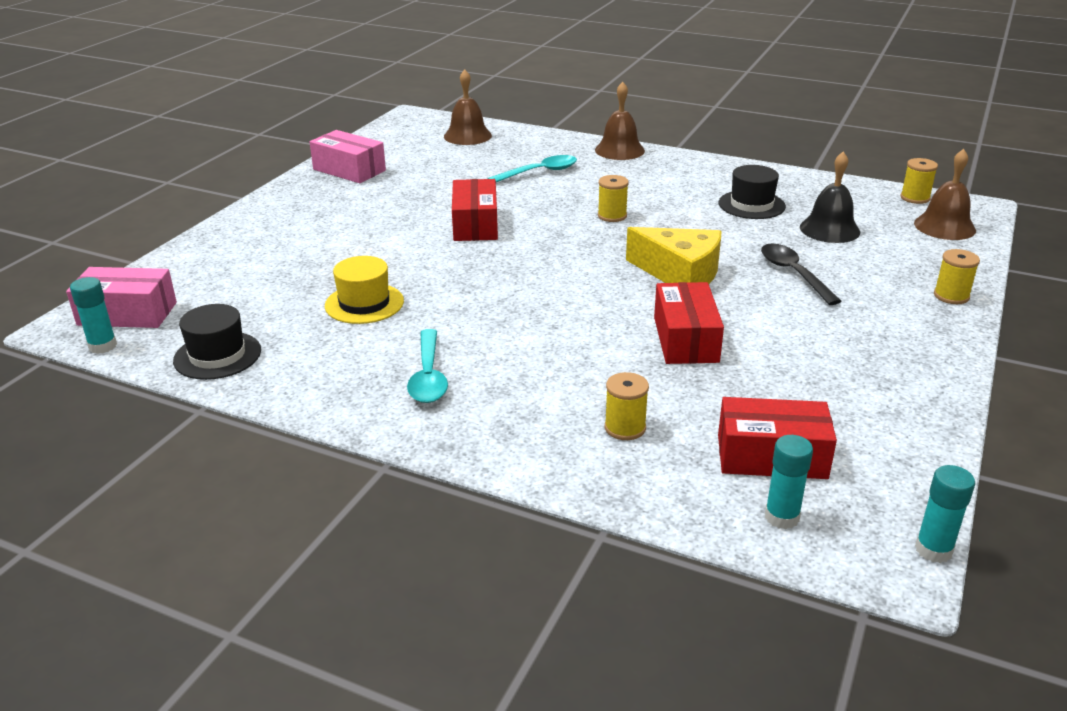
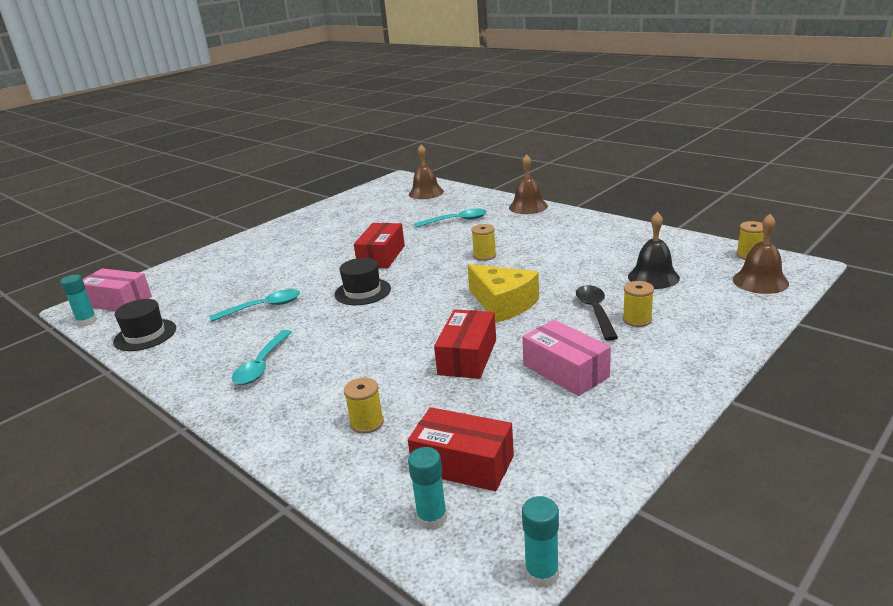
camera: 20 degrees right, 5 degrees down
(349, 170) = (328, 213): pink box -> pink box (565, 371)
(364, 303) = (263, 307): yellow hat -> turquoise spoon
(751, 205) = (601, 253): black hat -> black hat (362, 292)
(951, 296) = (724, 342): yellow spool -> yellow spool (637, 320)

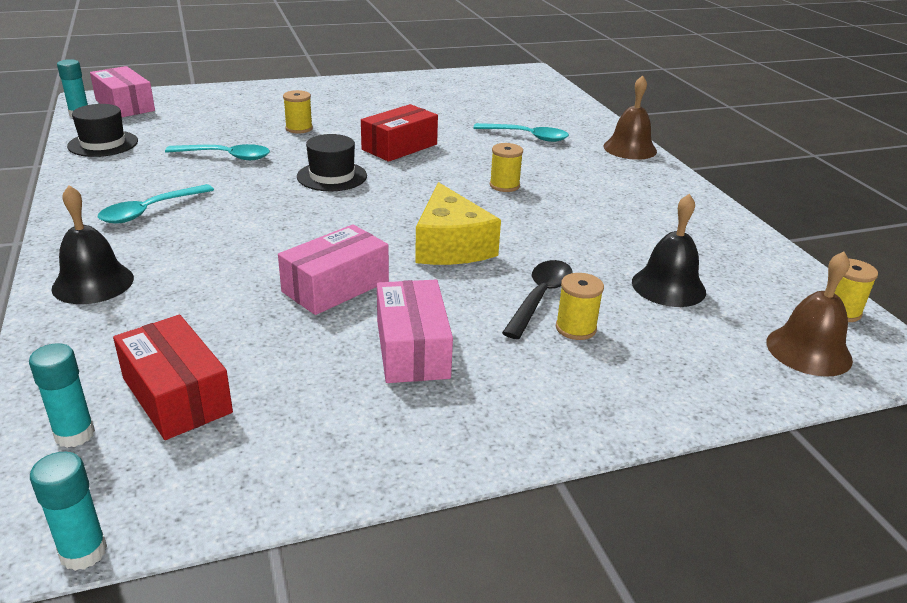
camera: 25 degrees right, 5 degrees up
(294, 427) = (93, 283): none -> black bell
(367, 423) = (154, 309): yellow spool -> yellow spool (299, 128)
(426, 193) = (537, 96): brown bell -> none
(467, 357) = (335, 286): red box -> pink box

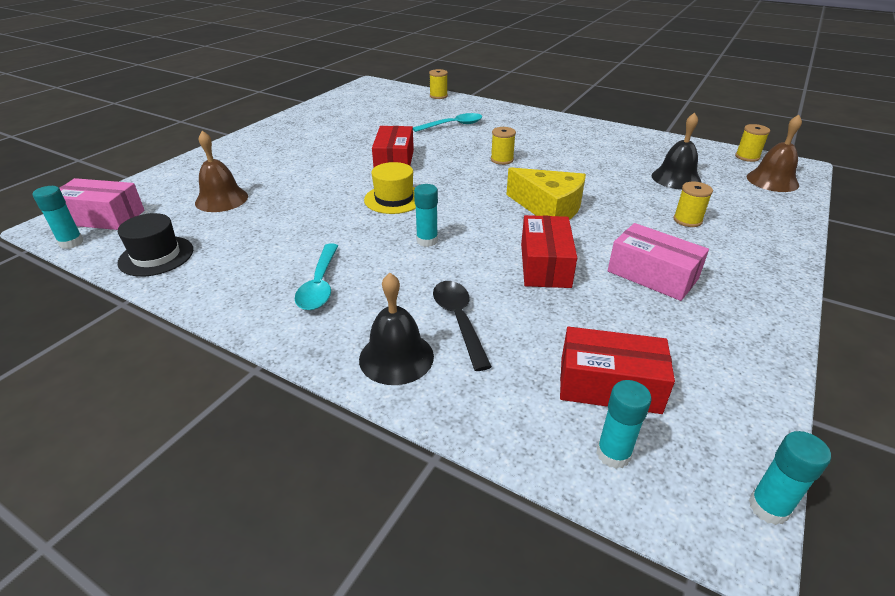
camera: 40 degrees left, 5 degrees up
(226, 156) = (288, 219): turquoise spoon -> none
(286, 219) = (427, 241): none -> turquoise glue stick
(299, 128) = (299, 176): yellow spool -> yellow spool (438, 96)
(332, 176) = (394, 199): black hat -> yellow hat
(335, 286) = (545, 265): pink box -> red box
(540, 297) = (643, 213): black spoon -> black spoon (459, 320)
(630, 148) = (517, 112): brown bell -> brown bell (221, 199)

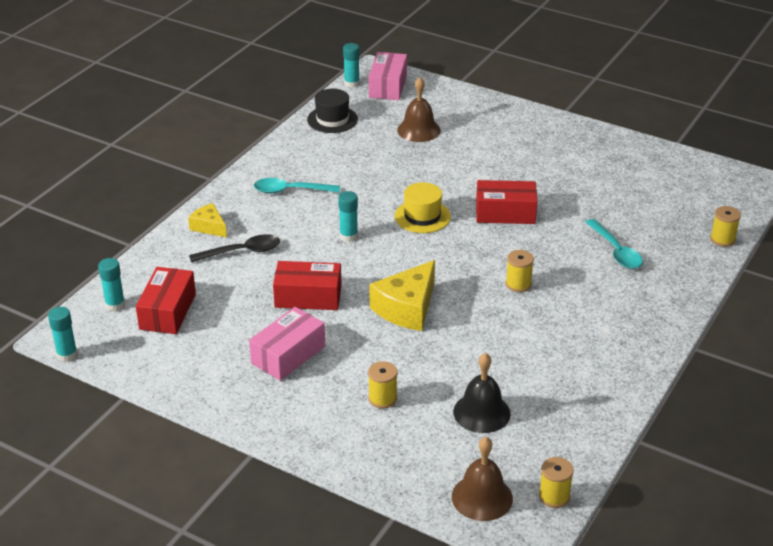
camera: 90 degrees right, 0 degrees up
(396, 357) = (209, 227): black bell -> yellow cheese

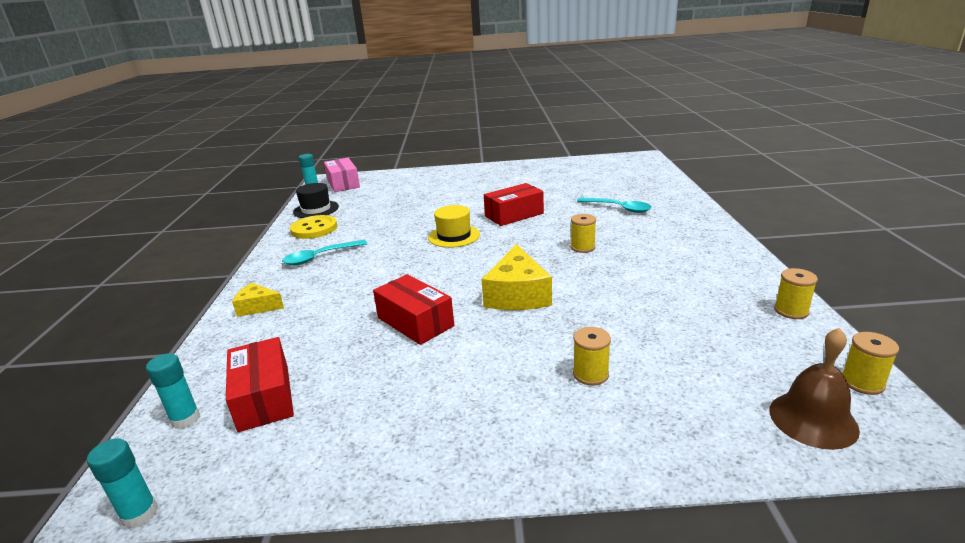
camera: 30 degrees left, 10 degrees down
(242, 252) = (310, 313): black spoon -> none
(288, 355) = (448, 379): pink box -> none
(308, 297) = (415, 322): red box -> red box turned 75 degrees clockwise
(311, 149) = (314, 229): none -> yellow button
(348, 236) = (406, 267): turquoise glue stick -> none
(418, 130) = (392, 196): brown bell -> none
(481, 412) = (691, 343): black bell -> none
(722, 239) = (670, 183): yellow spool -> yellow spool (791, 311)

